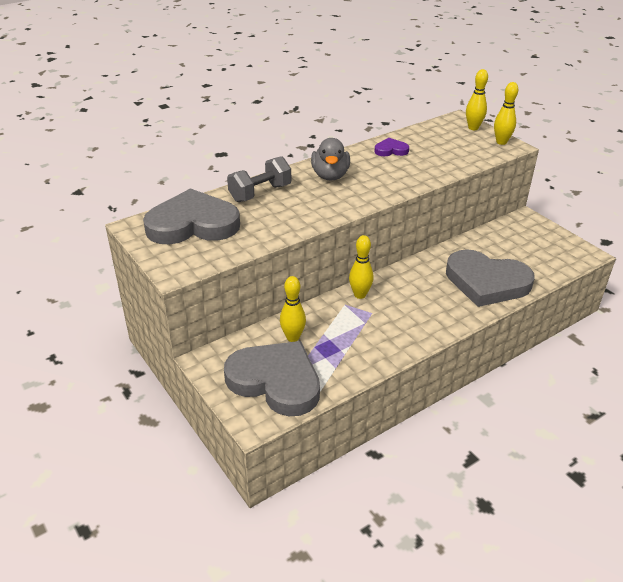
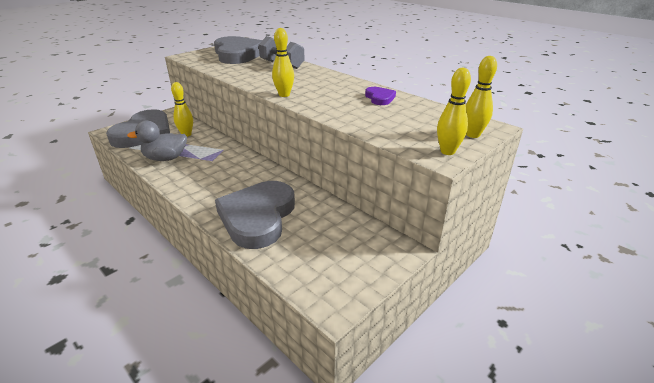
camera: 80 degrees right, 5 degrees down
(330, 176) = (317, 80): grey duck -> grey duck (165, 158)
(360, 295) = (235, 154): yellow bowling pin -> yellow bowling pin (284, 95)

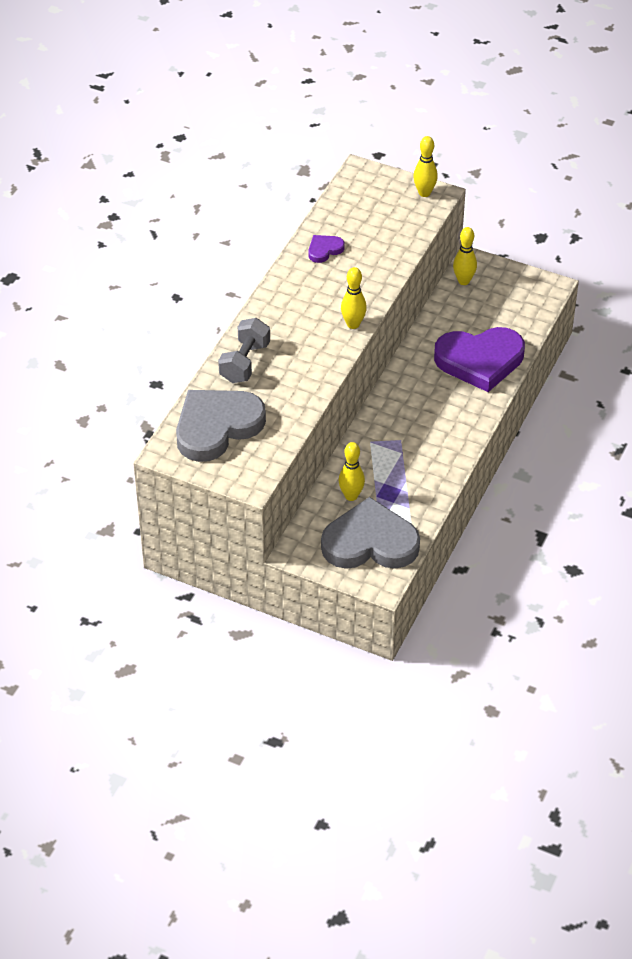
camera: 110 degrees left, 15 degrees up
(165, 158) = (419, 483): grey duck -> none
(258, 217) = (480, 361): grey heart -> purple heart
(473, 135) = (383, 181): yellow bowling pin -> yellow bowling pin (463, 281)

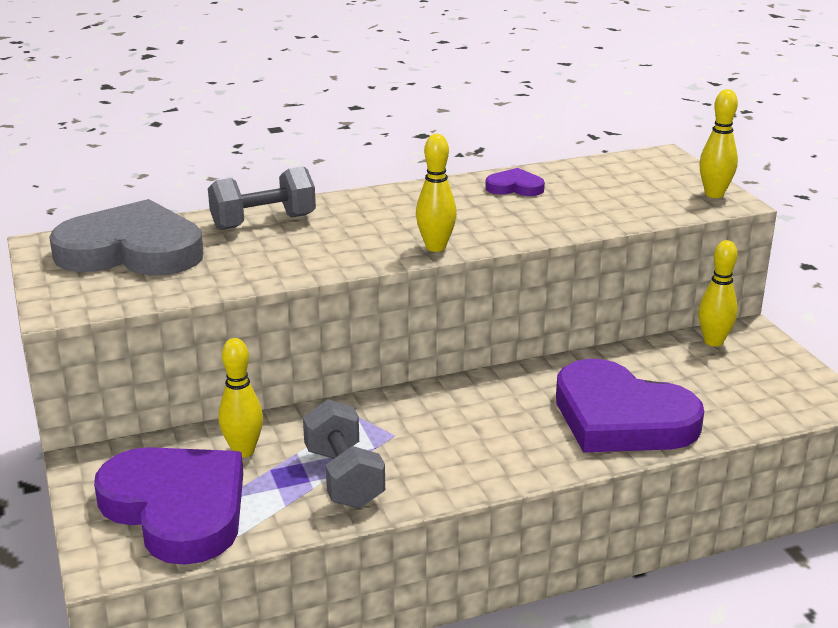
camera: 45 degrees right, 20 degrees down
(370, 542) = (177, 509): grey heart -> purple heart
(412, 477) = (344, 478): none -> grey dumbbell

